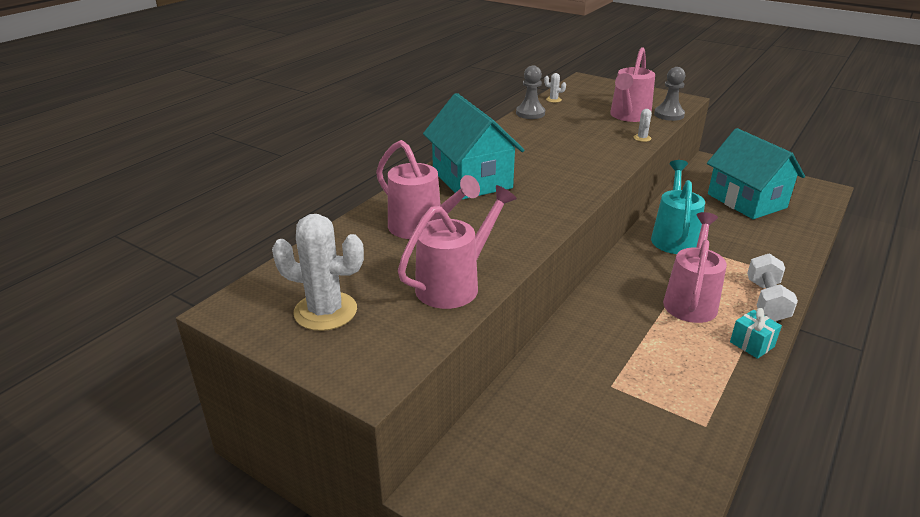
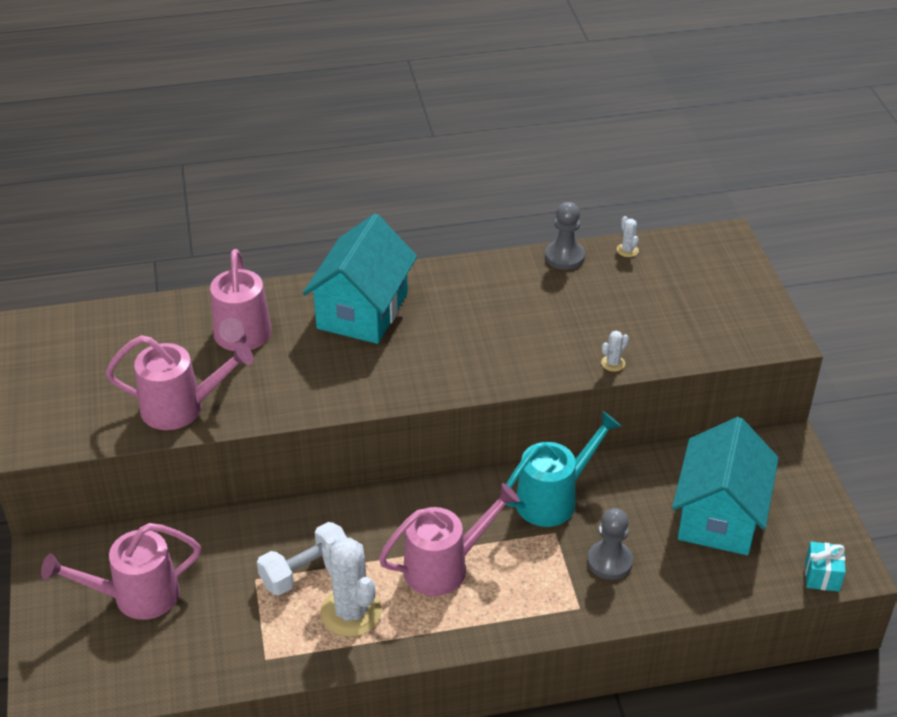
camera: 45 degrees right, 10 degrees up
(325, 311) = (77, 370): white cactus -> white cactus (351, 612)
(628, 116) = (660, 325): pink watering can -> pink watering can (135, 596)
(669, 115) = (712, 350): grey pawn -> grey pawn (609, 561)
(752, 344) = (418, 639): turquoise gift -> turquoise gift (822, 576)
(766, 300) = (510, 619): white dumbbell -> white dumbbell (305, 571)

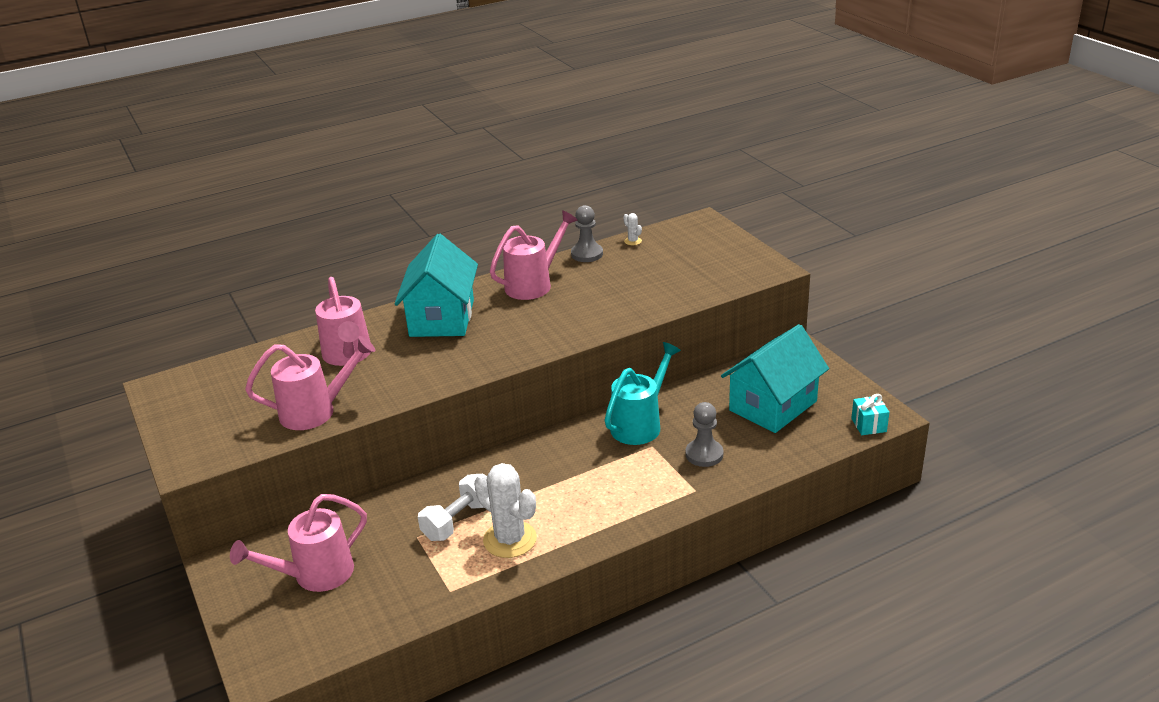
camera: 15 degrees left, 10 degrees down
(445, 566) = (574, 489): pink watering can -> pink watering can (534, 284)
(613, 363) = (657, 309): white cactus -> none
(719, 516) = (773, 406): turquoise house -> turquoise house turned 45 degrees clockwise

